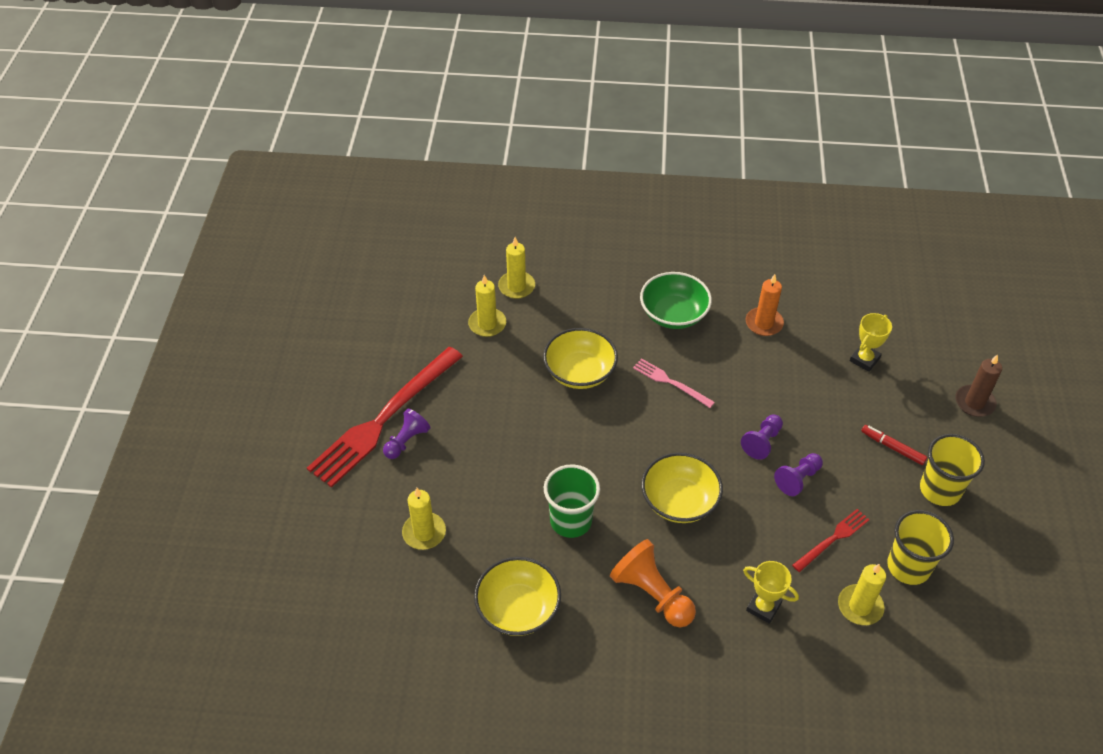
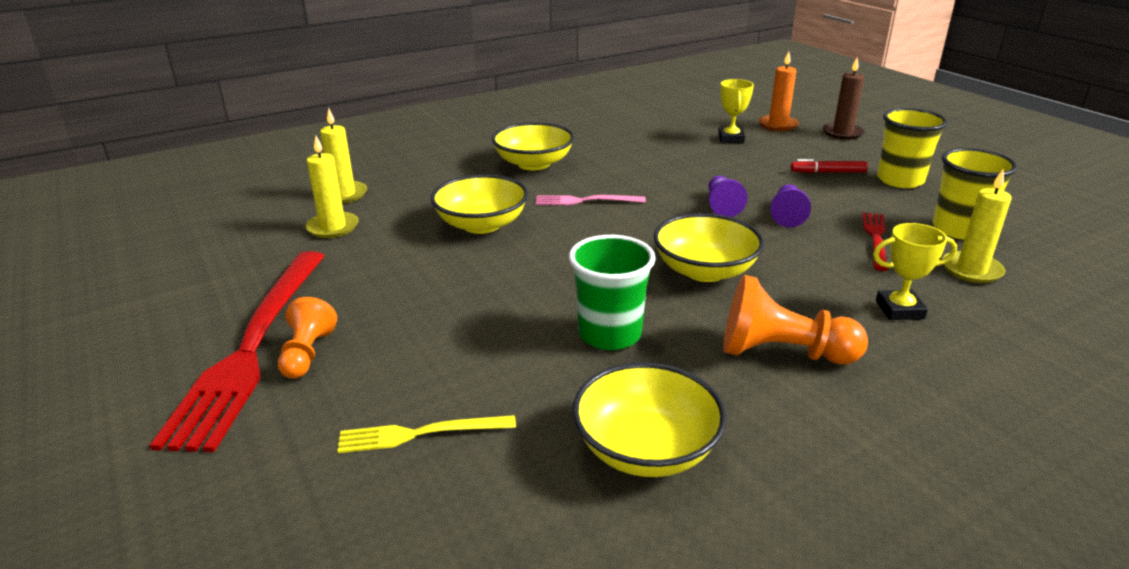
camera: 35 degrees left, 20 degrees down
(406, 441) = (307, 354): purple pawn -> orange pawn
(424, 532) = (420, 434): yellow candle -> yellow fork
(673, 314) = (533, 164): green bowl -> yellow bowl
(764, 323) = (622, 145): orange candle -> orange candle (778, 125)

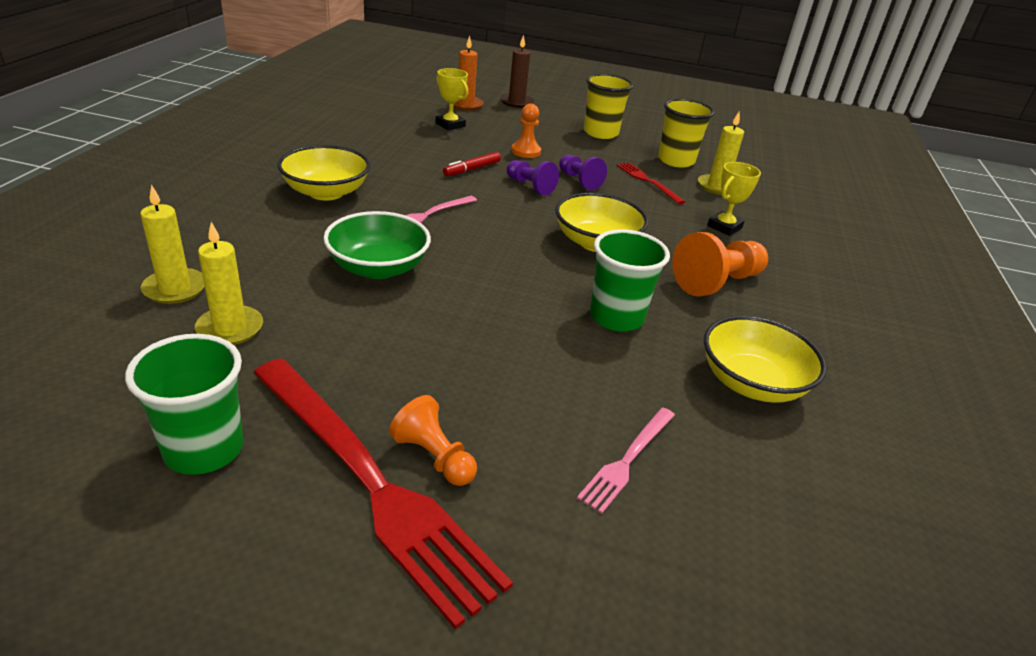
camera: 50 degrees left, 5 degrees up
(215, 285) = (204, 449): none -> green cup
(420, 434) = (627, 460): yellow fork -> pink fork
(481, 224) = (378, 267): yellow bowl -> green bowl
(772, 177) = (526, 151): none -> orange pawn
(828, 172) = (553, 138): red marker -> red marker (472, 169)

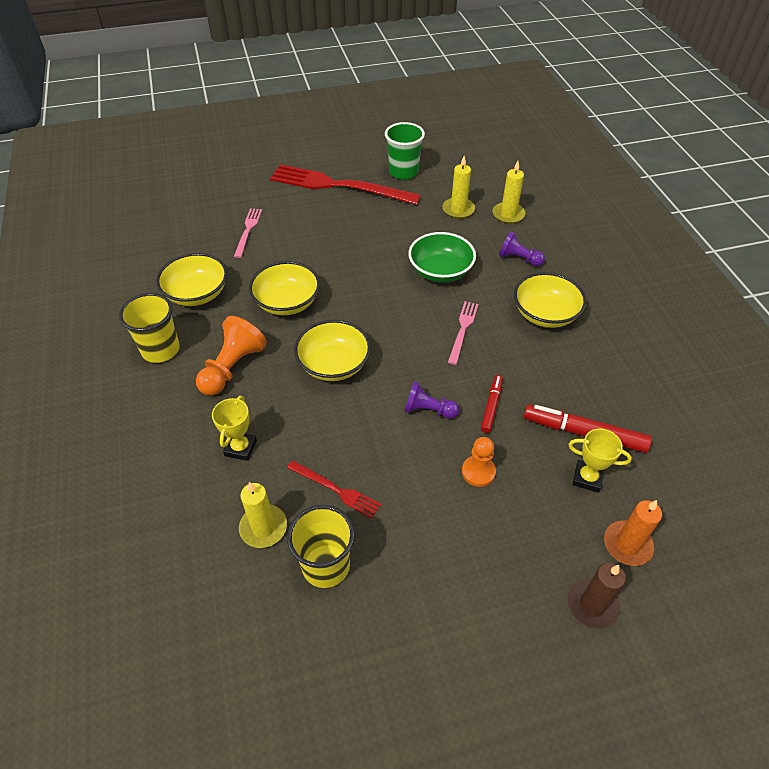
camera: 155 degrees right, 15 degrees up
(419, 136) = (584, 433): none -> red marker
(434, 457) = (324, 201): orange pawn -> none
(579, 181) = (396, 447): purple pawn -> purple pawn (519, 259)
(600, 133) = (441, 583): yellow cup -> yellow cup (160, 350)
(616, 317) = (287, 302): green cup -> yellow bowl

